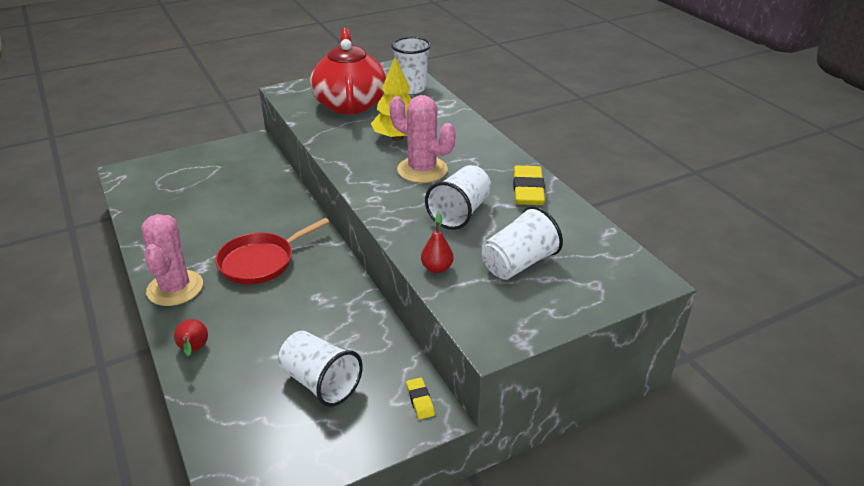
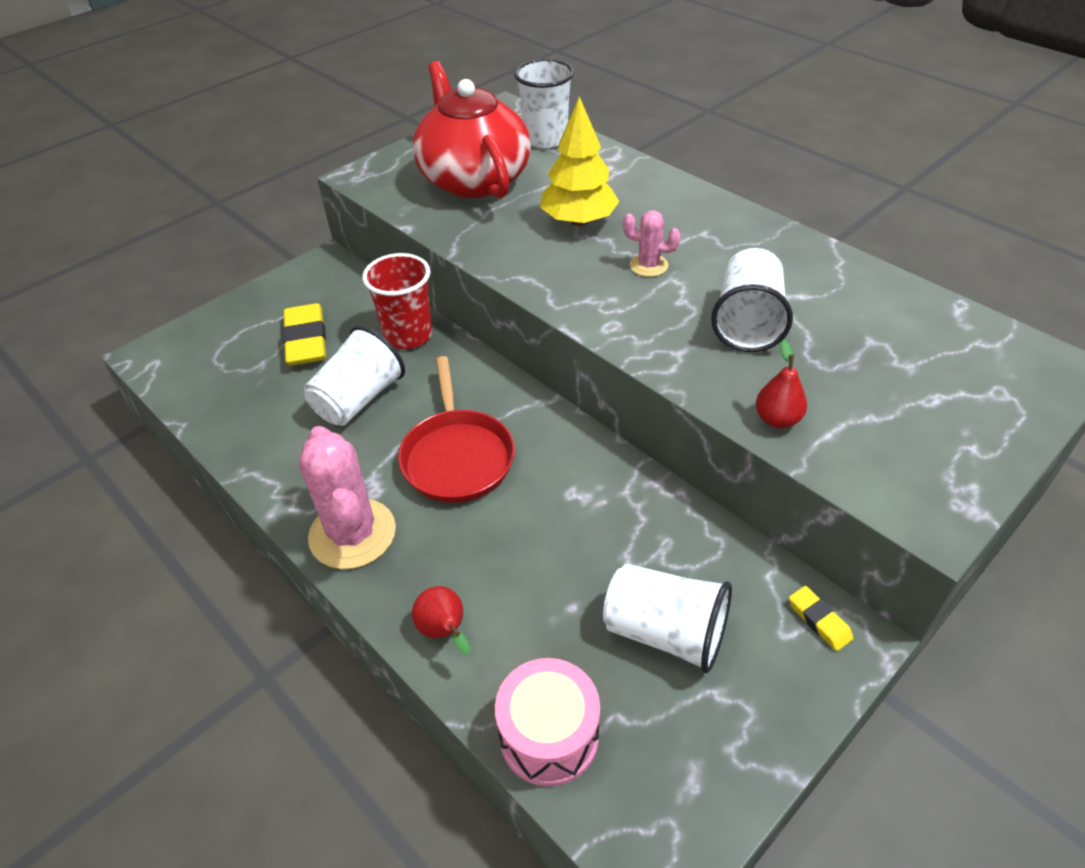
camera: 15 degrees left, 10 degrees up
(217, 417) = (549, 735): none -> pink drum
(260, 261) = (457, 456): red pan -> red pan turned 45 degrees counterclockwise
(275, 190) = (408, 335): none -> red cup
(422, 170) = (648, 265): pink cactus -> pink cactus, size x0.51
(518, 263) = (880, 384): white cup -> white cup (358, 399)
(528, 190) = (812, 266): yellow eraser -> yellow eraser (306, 340)

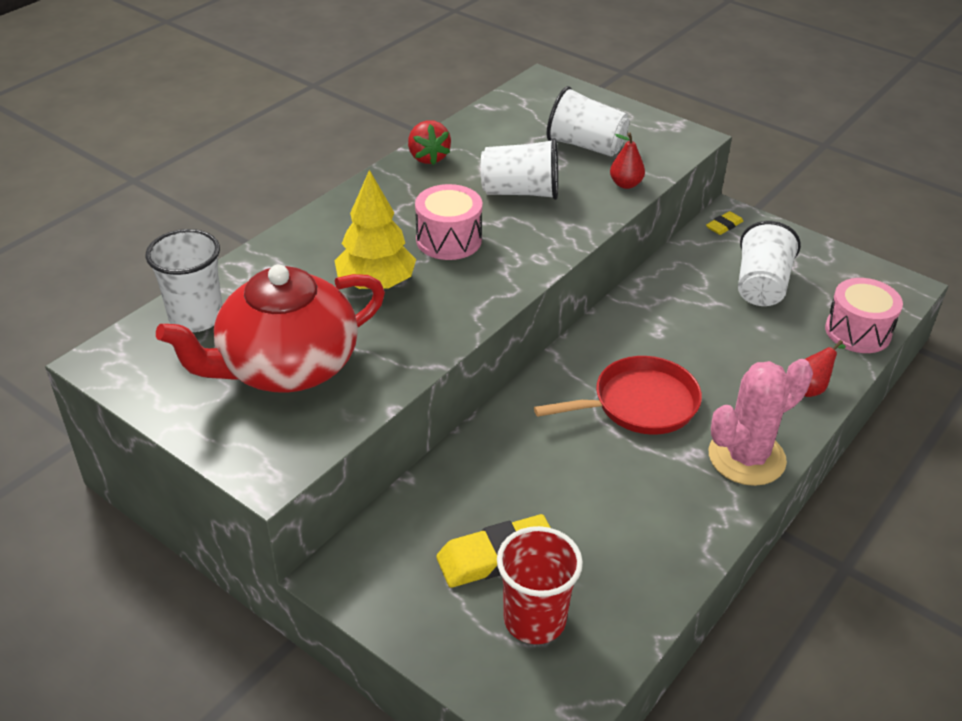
camera: 100 degrees left, 5 degrees down
(358, 399) = (584, 487): white cup -> white cup (585, 146)
(408, 335) = (477, 465): red cup -> red cup (534, 620)
(648, 265) = (448, 240): pink cactus -> pink drum
(816, 257) = (428, 157): none -> red strawberry

